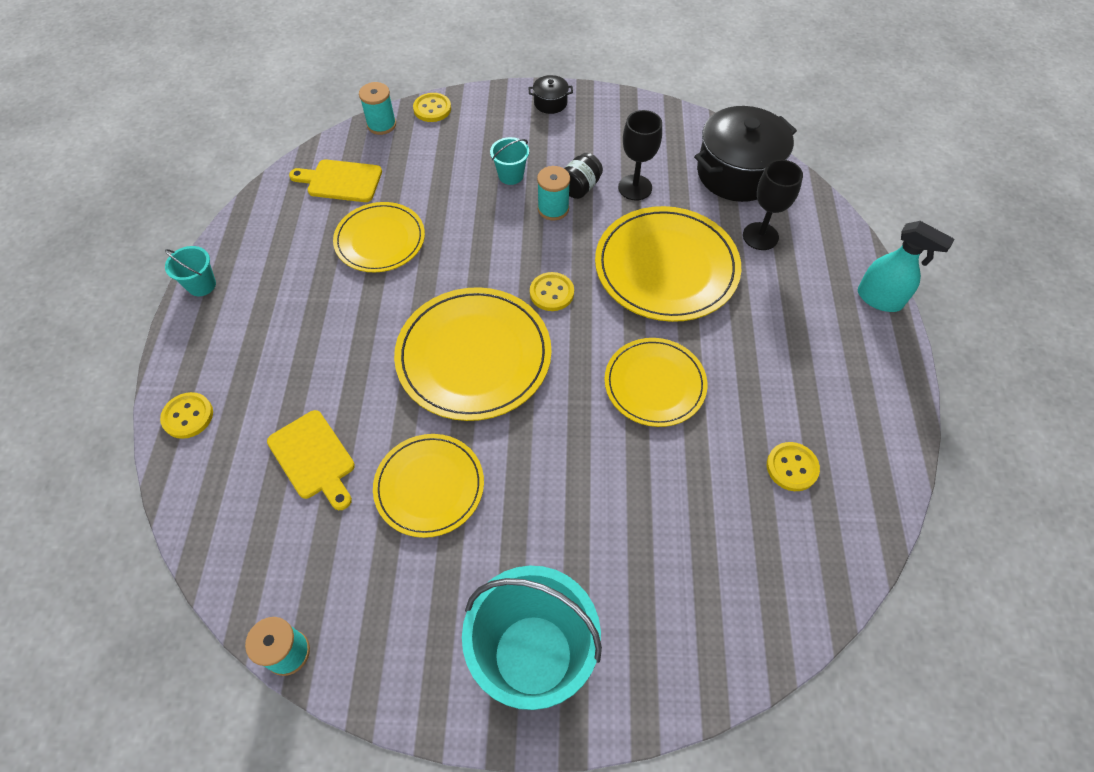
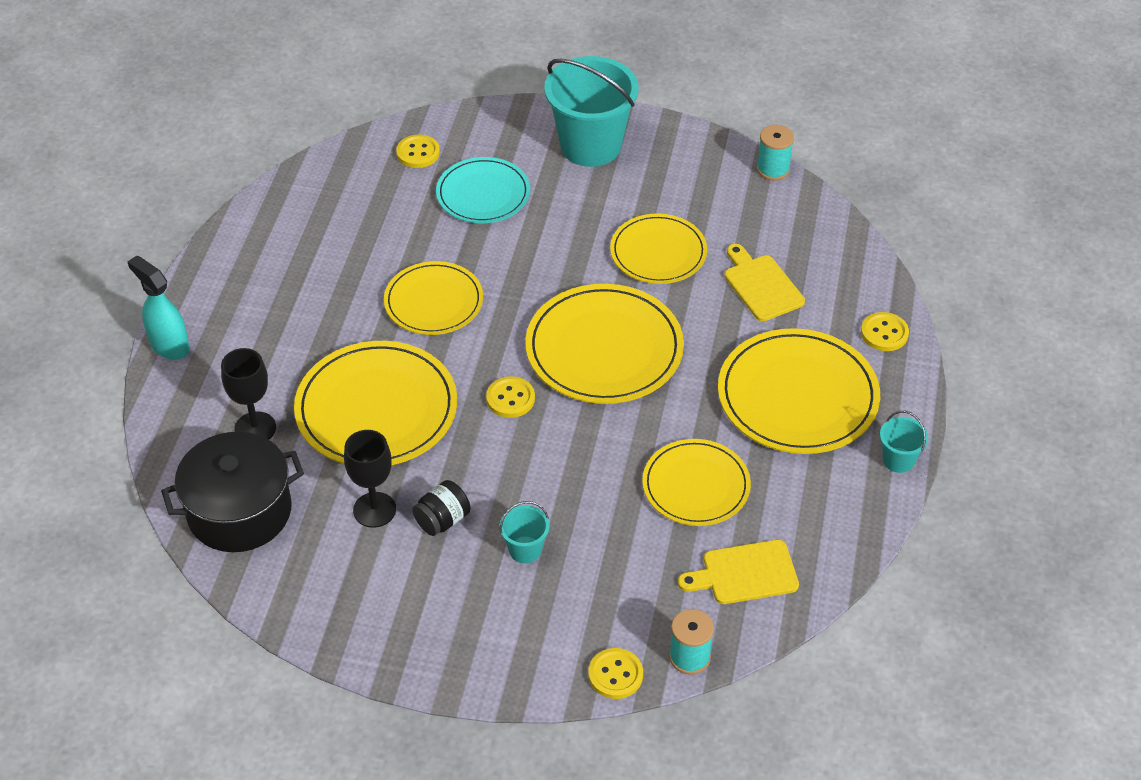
camera: 170 degrees left, 10 degrees down
(286, 333) = (797, 396): none -> yellow plate
(341, 181) = (745, 573): yellow cutting board -> yellow cutting board turned 150 degrees clockwise
(550, 103) = (444, 660): black pot -> none
(553, 209) = (483, 496): turquoise spool -> none
(648, 543) = (483, 194): none -> turquoise plate
(792, 467) = (340, 225): yellow button -> yellow button (418, 153)

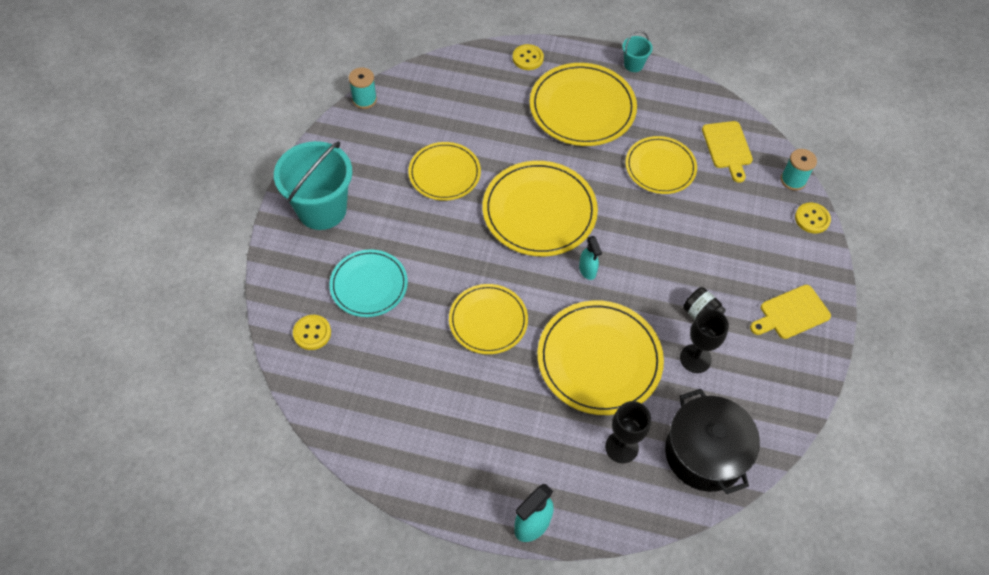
camera: 90 degrees left, 10 degrees up
(510, 398) = (587, 270): yellow button -> turquoise spray bottle
(525, 549) = (721, 265): turquoise bucket -> none
(761, 285) = (481, 117): yellow cutting board -> yellow cutting board (791, 313)

